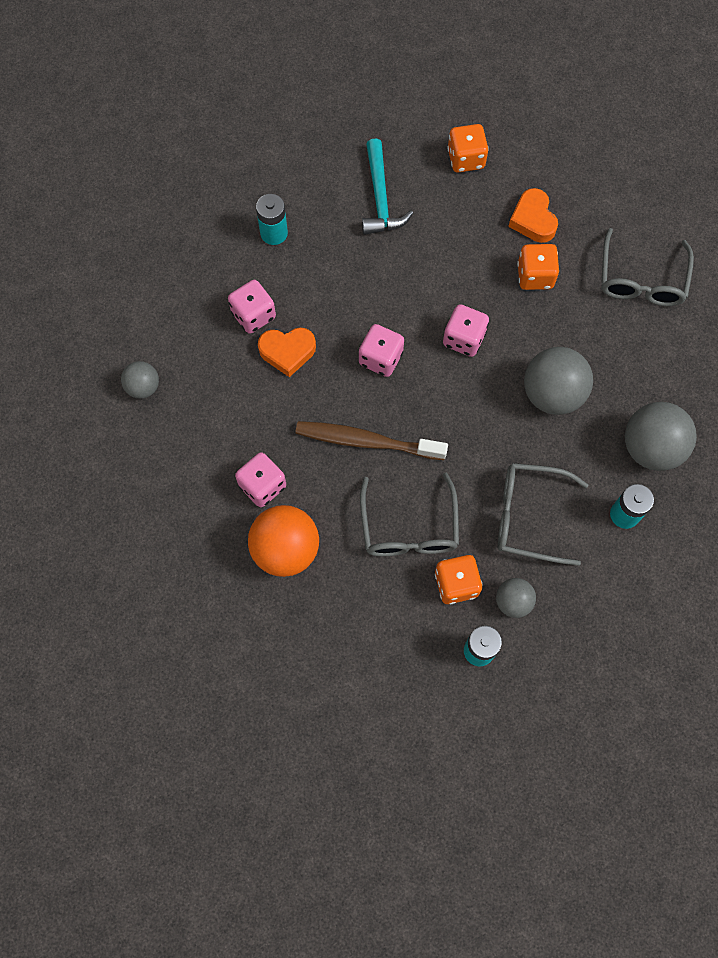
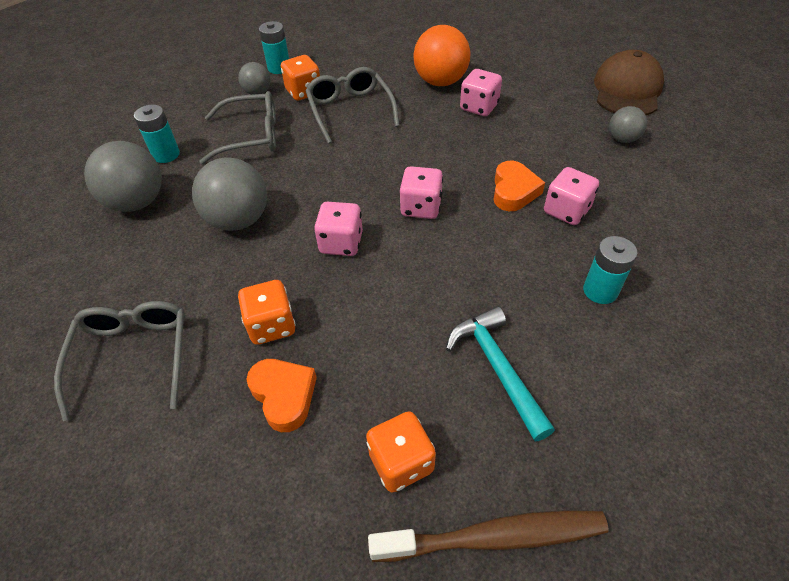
camera: 165 degrees right, 20 degrees down
(83, 462) = (627, 90): none -> brown cap
(287, 352) = (514, 191): orange heart -> orange heart turned 120 degrees clockwise
(366, 441) = (407, 149): brown toothbrush -> brown toothbrush (494, 537)

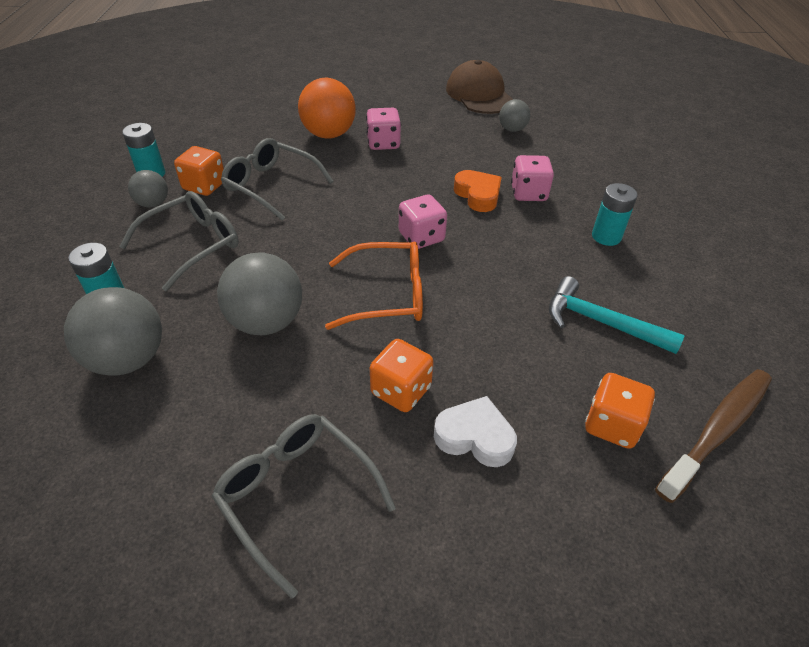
camera: 40 degrees left, 5 degrees down
(284, 396) = (475, 437): orange heart -> white heart
(341, 243) = (386, 295): pink dice -> orange glasses

